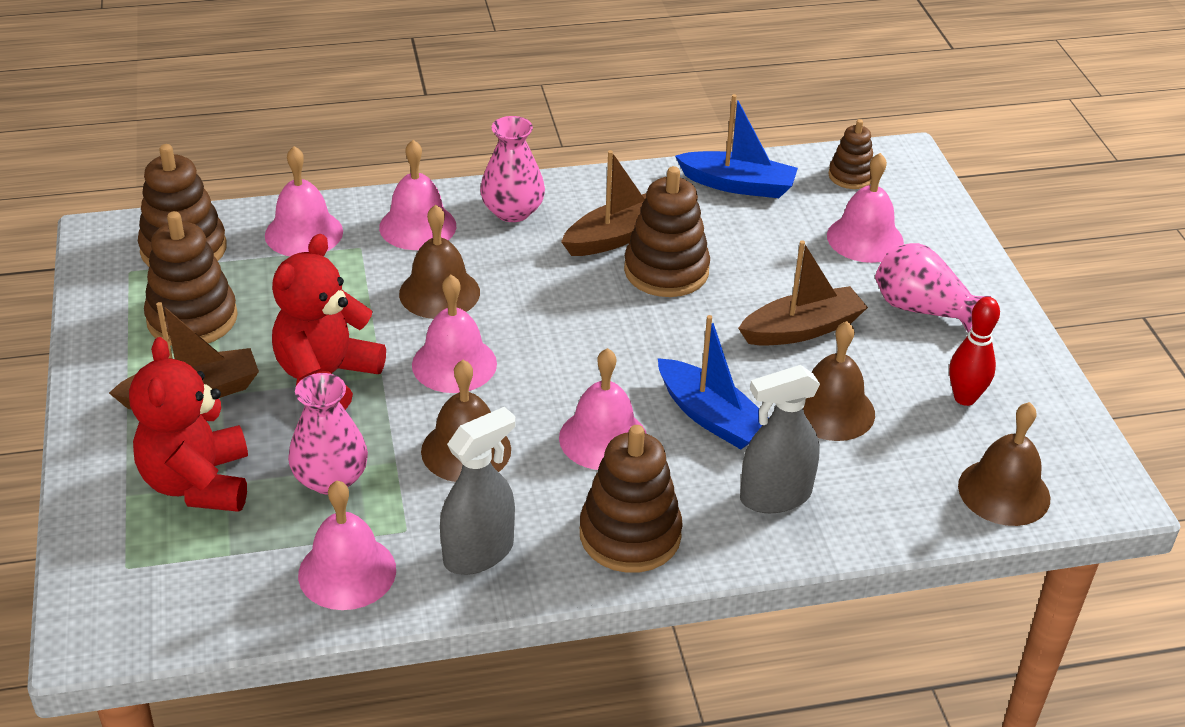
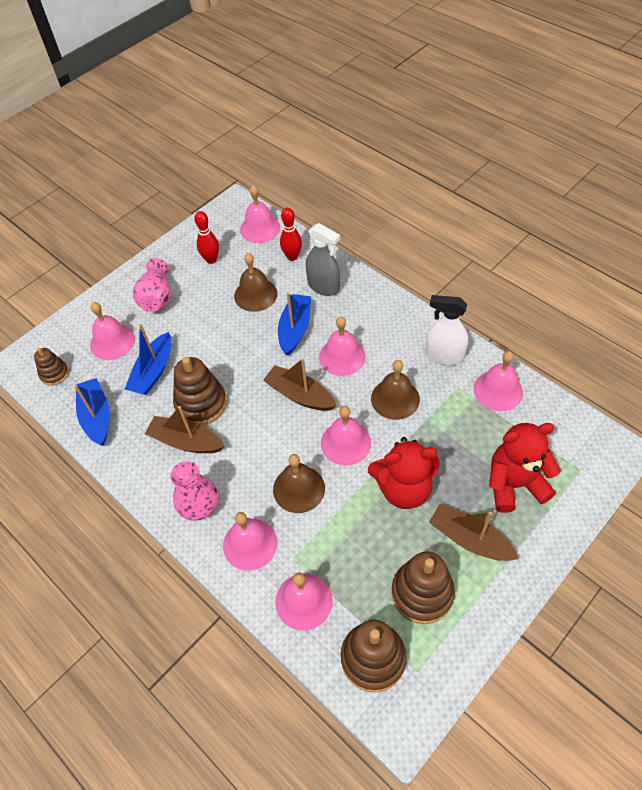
camera: 120 degrees left, 15 degrees up
(198, 483) = (514, 484): red teddy bear -> red teddy bear turned 150 degrees counterclockwise
(330, 479) = (460, 435): pink vase -> none
(479, 553) = (444, 355): grey spray bottle -> white spray bottle
(630, 535) = (387, 316): brown stacking toy -> none
(769, 253) = (153, 371): none -> blue boat
(802, 329) = (206, 330): brown boat -> brown boat (299, 395)
(887, 495) = (292, 257): none -> red bowling pin
(1004, 492) = (260, 228): brown bell -> pink bell

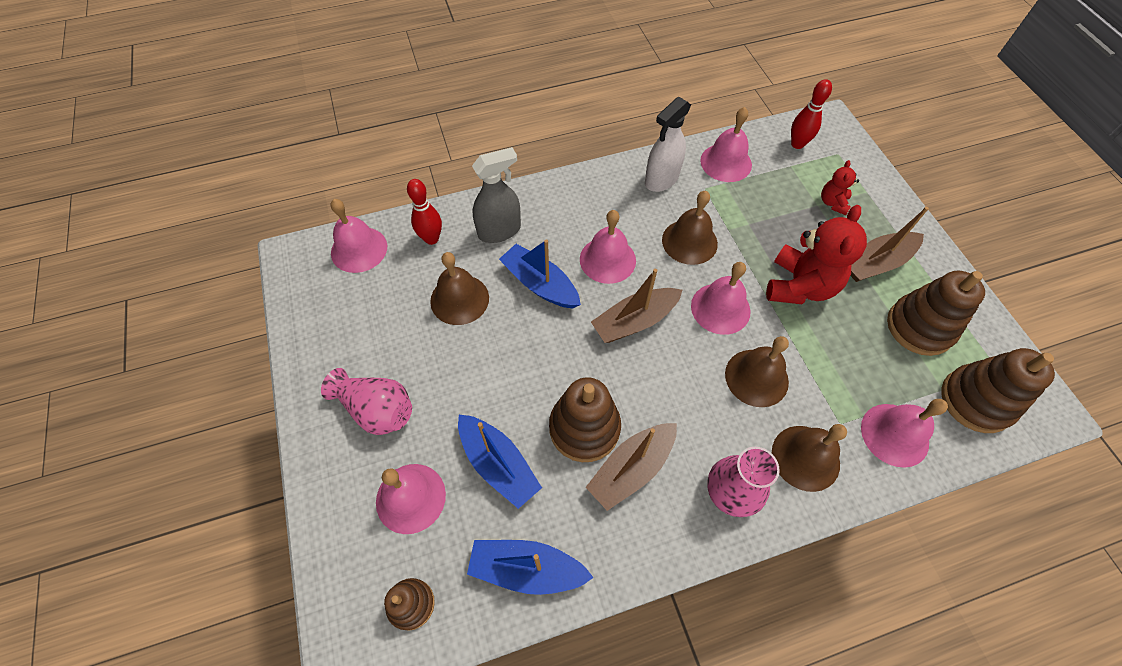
camera: 65 degrees left, 5 degrees up
(211, 260) = (365, 321): red bowling pin -> red bowling pin (797, 144)
(250, 544) = (805, 457): pink bell -> brown bell
(514, 484) = (833, 203): red teddy bear -> red teddy bear, size x0.50

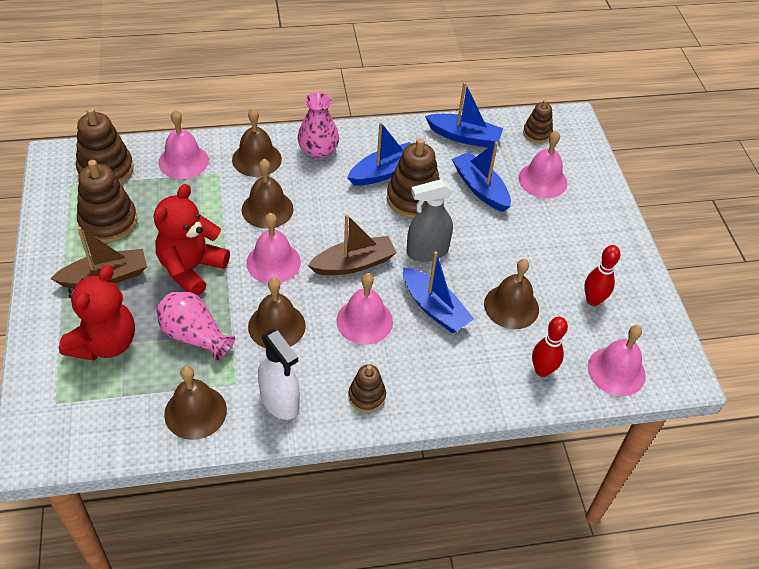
camera: 175 degrees left, 10 degrees down
(377, 409) = (575, 234): pink vase -> pink vase (194, 336)
(499, 231) = (470, 368): grey spray bottle -> grey spray bottle (427, 251)
(589, 194) = (367, 396): none -> brown stacking toy
(631, 469) = (384, 172): brown boat -> blue boat
(661, 179) = (280, 401): white spray bottle -> white spray bottle turned 90 degrees clockwise
(726, 162) = (195, 412): pink bell -> brown bell
(797, 144) = (96, 423): red bowling pin -> red bowling pin (593, 300)
(833, 203) = (105, 343): red teddy bear -> red teddy bear, size x2.00

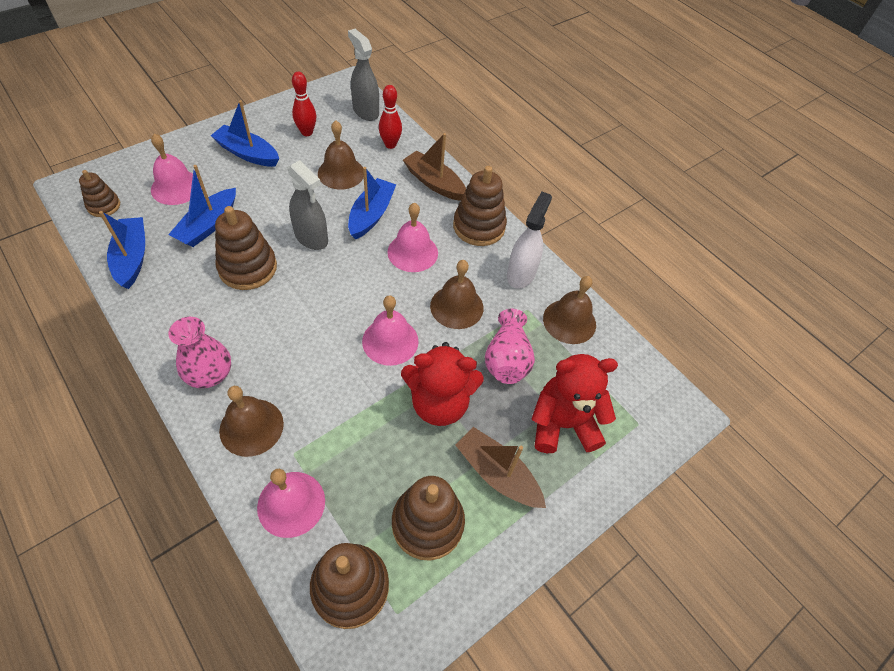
camera: 120 degrees left, 5 degrees up
(267, 209) = (324, 379): brown bell -> none
(354, 264) = (356, 281): brown boat -> brown boat (434, 183)
(367, 396) = (479, 227): brown stacking toy -> brown stacking toy, size x1.73
(384, 172) = (218, 303): blue boat -> blue boat (247, 153)
(616, 371) = (365, 111): pink bell -> grey spray bottle

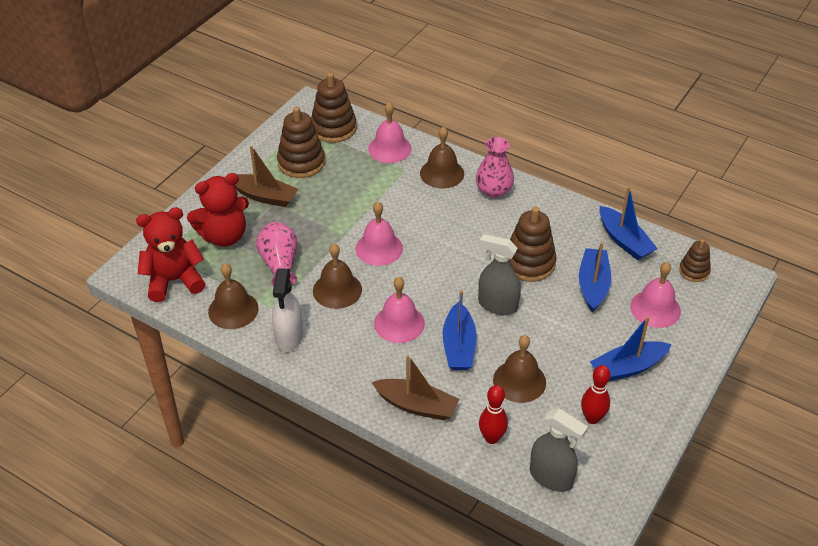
camera: 165 degrees right, 10 degrees down
(247, 153) = (627, 368): blue boat -> blue boat turned 150 degrees clockwise
(439, 403) = (321, 221): red teddy bear -> red teddy bear (174, 281)
(479, 227) = (347, 371): brown stacking toy -> none

